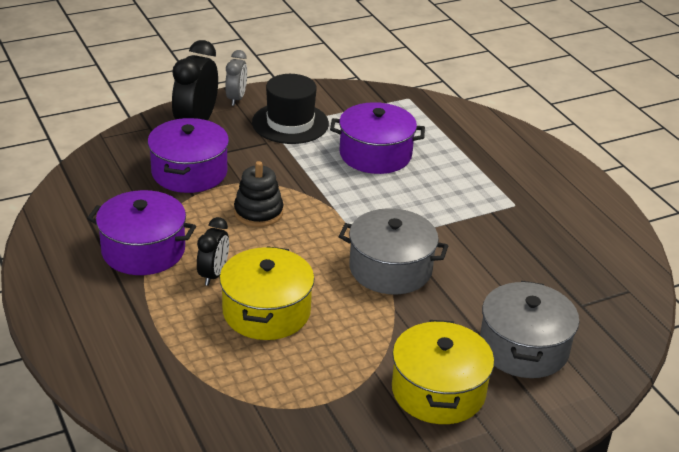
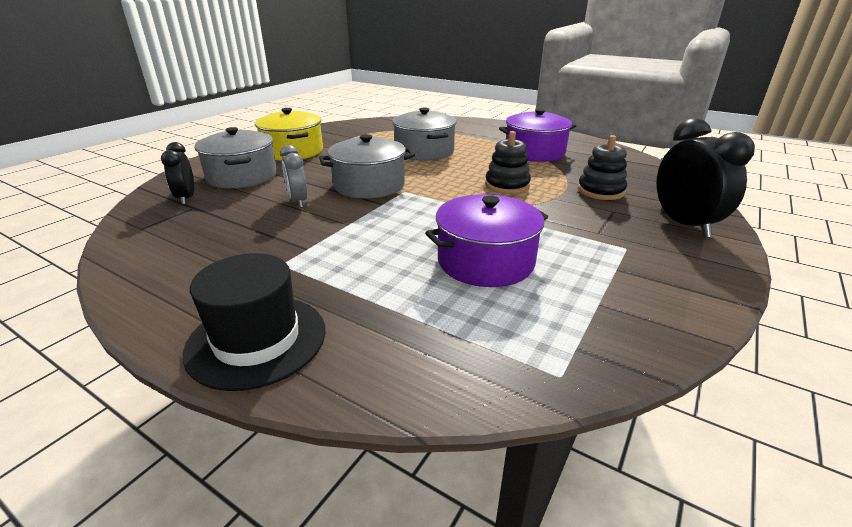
camera: 150 degrees right, 5 degrees down
(189, 172) = (600, 191): purple pot -> black stacking toy
(213, 274) = (477, 155): black clock -> black clock (186, 198)
(236, 98) = (722, 265): grey clock -> grey clock (298, 201)
(266, 311) = (424, 151): yellow pot -> grey pot
(290, 123) = (620, 260): black hat -> black hat (257, 340)

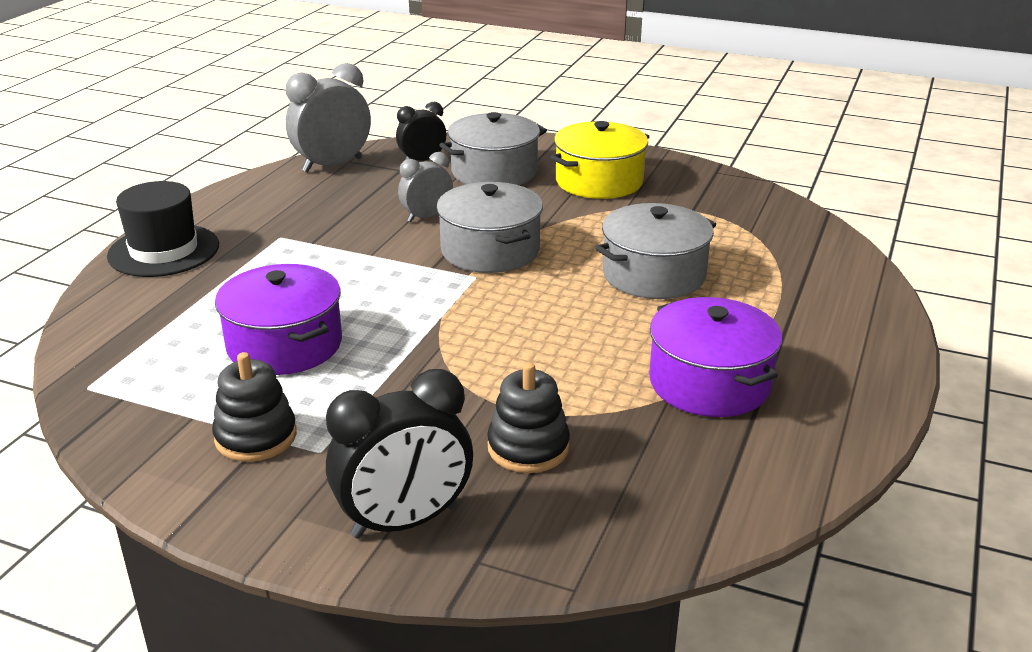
camera: 80 degrees right, 0 degrees up
(140, 236) = (332, 165): none -> grey clock
(507, 185) = (524, 355): black stacking toy -> black stacking toy (256, 437)

